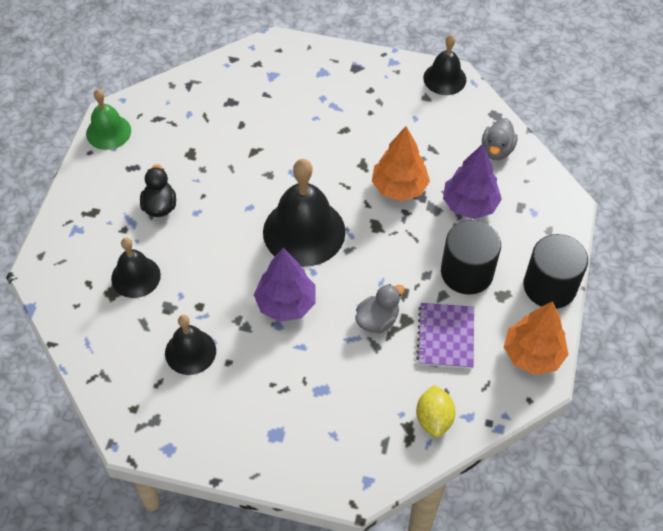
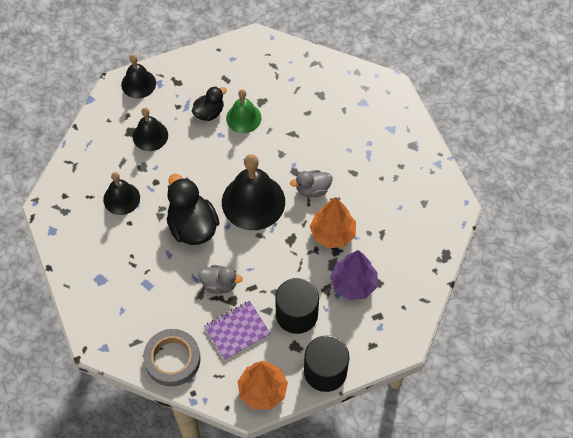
camera: 55 degrees right, 5 degrees up
(108, 132) = (241, 48): green bell -> green bell (243, 118)
(286, 304) = (192, 226): purple tree -> black duck
(434, 419) = (172, 359): yellow lemon -> grey tape
(444, 78) = (451, 204): black bell -> black bell (138, 83)
(496, 150) = (414, 273): grey duck -> grey duck (312, 189)

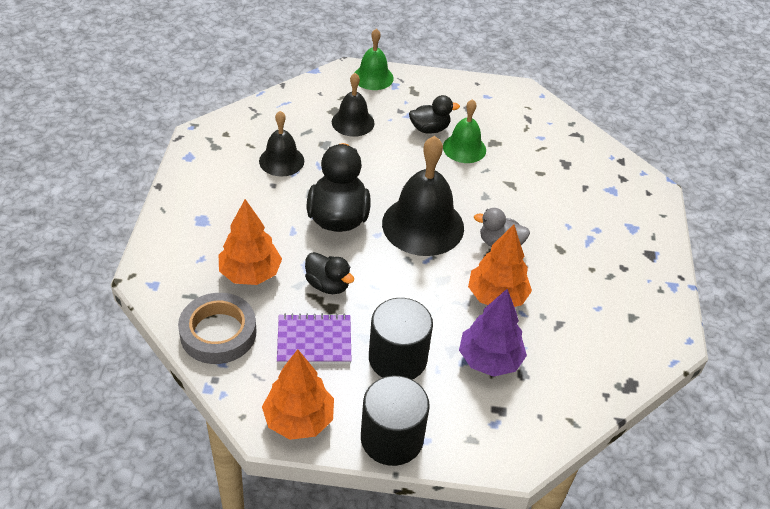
camera: 25 degrees right, 15 degrees down
(138, 83) = (373, 77): black bell -> green bell
(163, 304) = (250, 273): none -> orange tree
(219, 284) = (328, 285): grey duck -> black duck

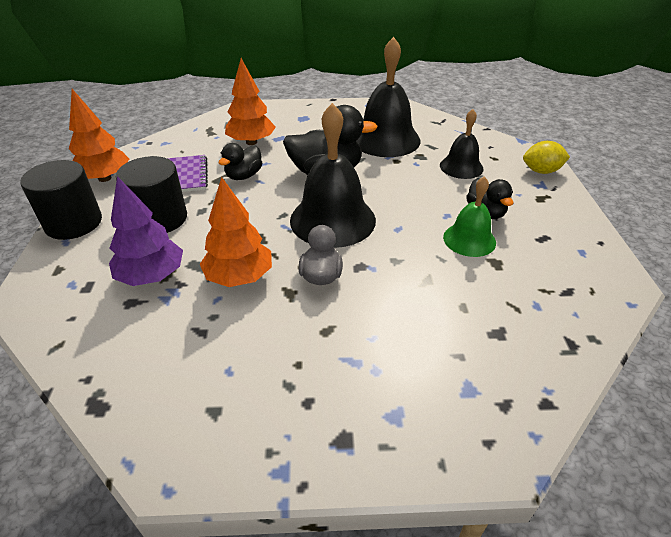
camera: 85 degrees right, 5 degrees down
(218, 333) = (191, 138): grey tape -> none
(281, 161) = (385, 139): black bell -> black bell, size x1.73
(373, 77) = (541, 171): green bell -> yellow lemon

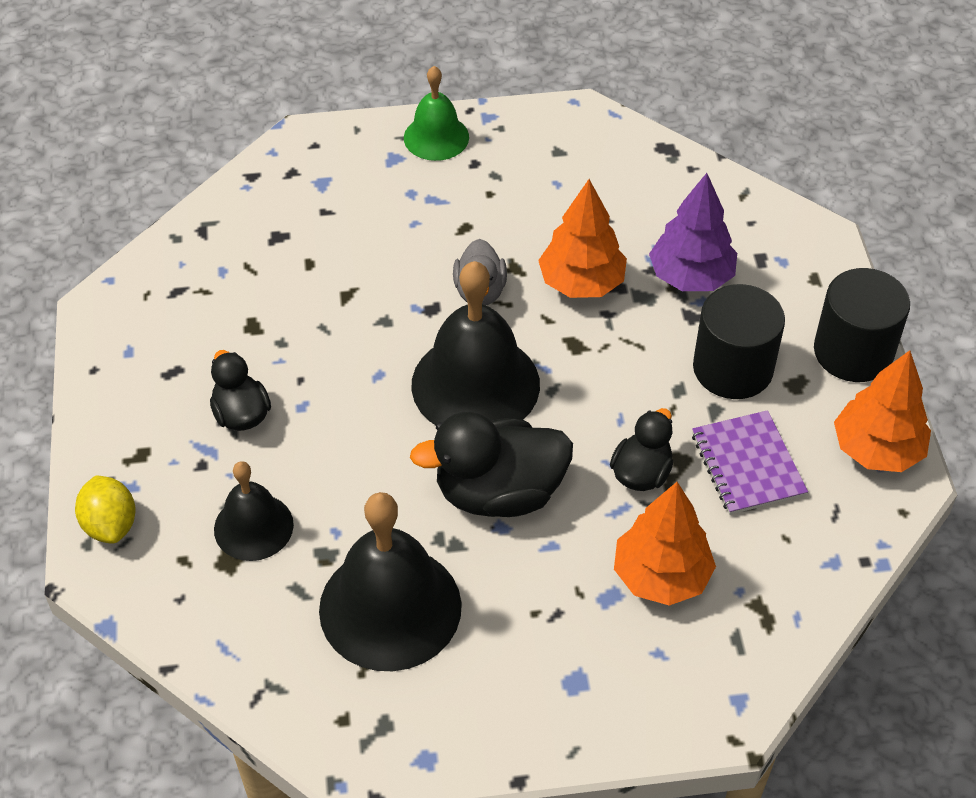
camera: 175 degrees right, 10 degrees up
(469, 239) = (278, 361): green bell -> green bell (436, 137)
(541, 171) = (110, 525): yellow lemon -> yellow lemon turned 75 degrees clockwise

